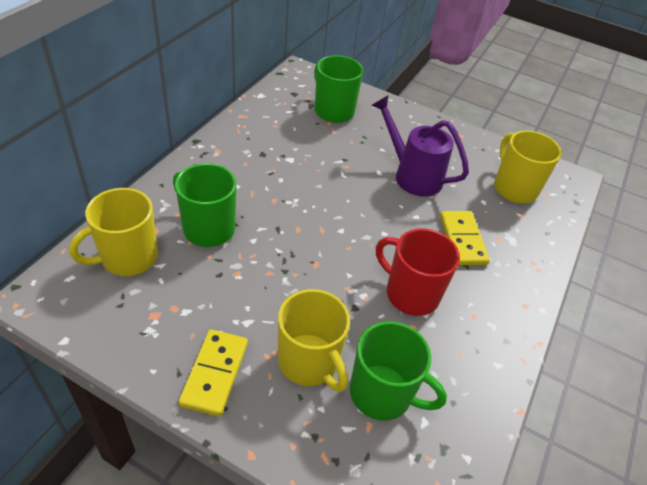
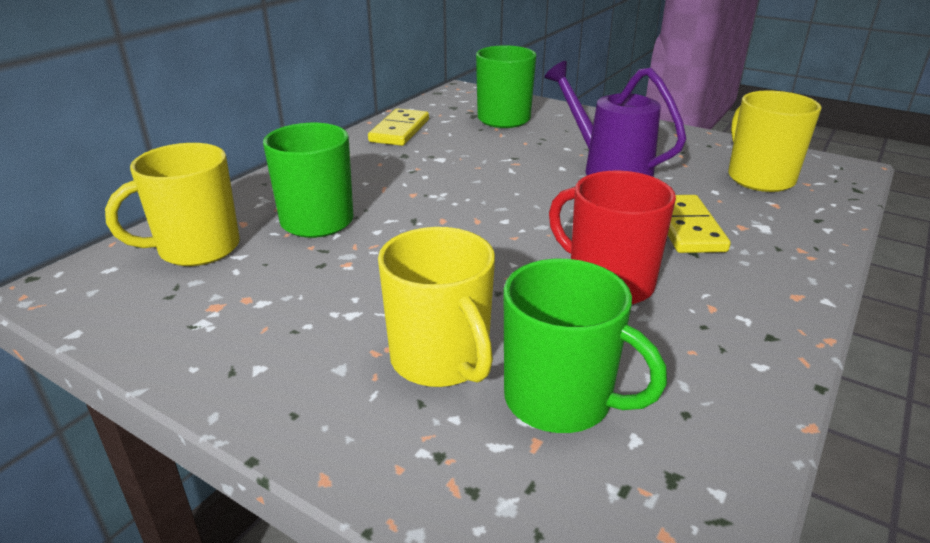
camera: 10 degrees right, 15 degrees down
(215, 373) = (288, 372): yellow domino -> yellow domino (400, 131)

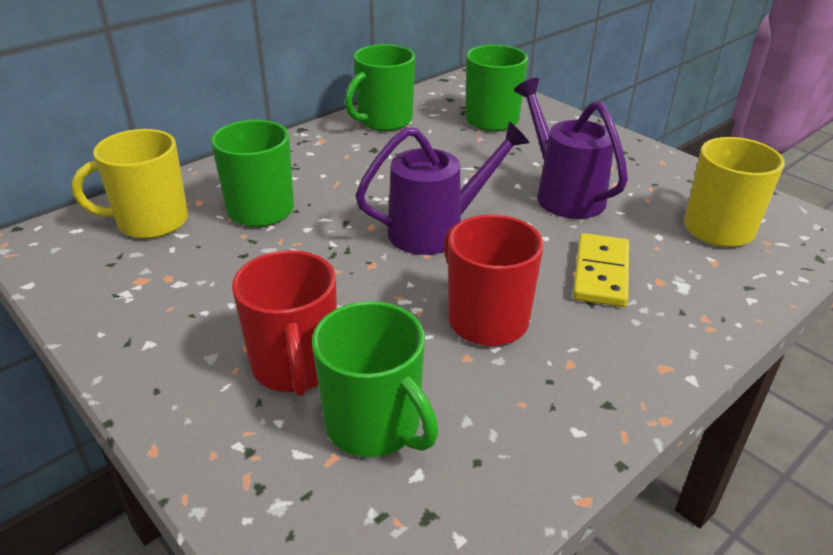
camera: 15 degrees right, 5 degrees up
(400, 131) = (383, 121): yellow domino -> green mug
(441, 360) = (295, 366): yellow mug -> red mug
(510, 214) = (436, 230): none -> purple watering can

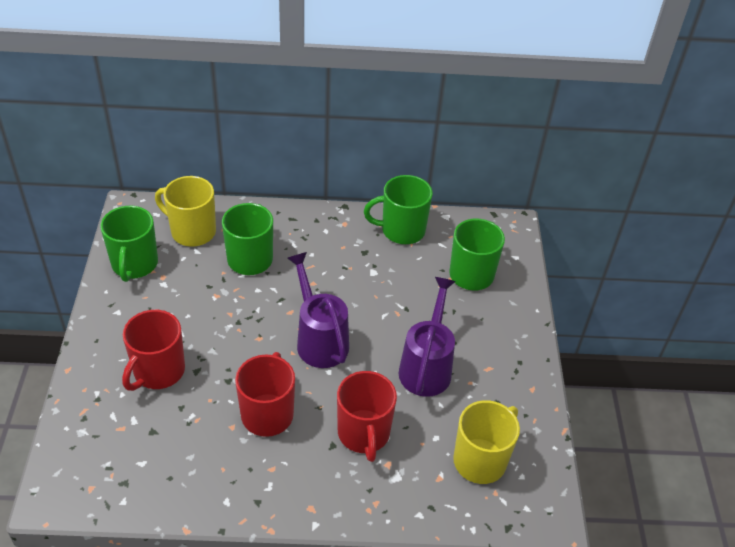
camera: 40 degrees right, 10 degrees up
(374, 425) = (153, 427): green mug -> green mug (134, 264)
(436, 230) = (319, 339): purple watering can -> purple watering can turned 135 degrees counterclockwise
(600, 273) = (364, 434): yellow domino -> red mug

